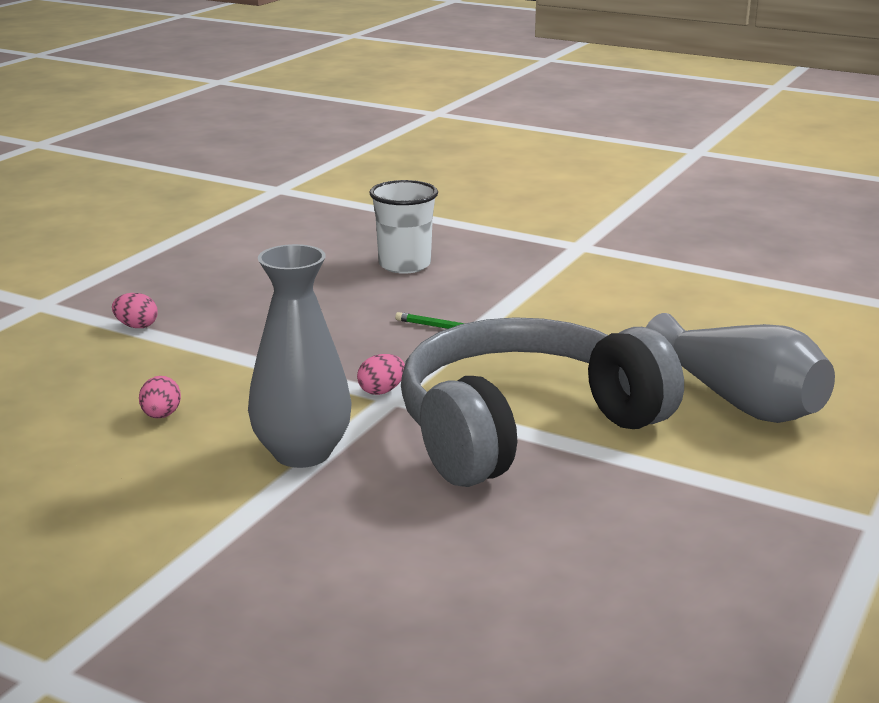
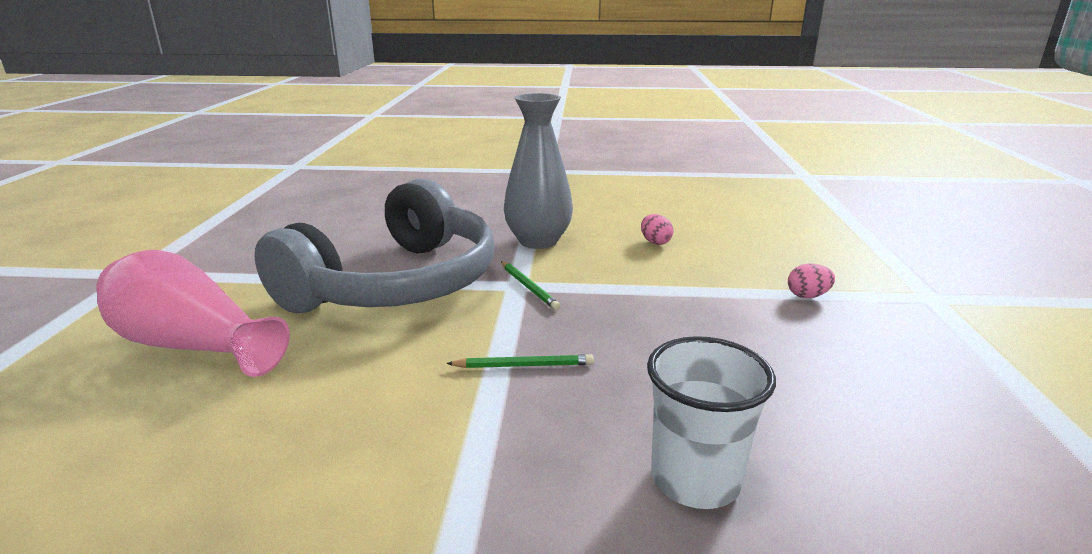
camera: 155 degrees right, 0 degrees up
(381, 391) = (529, 287): pink egg -> green pencil
(739, 401) = (192, 346): grey vase -> pink vase

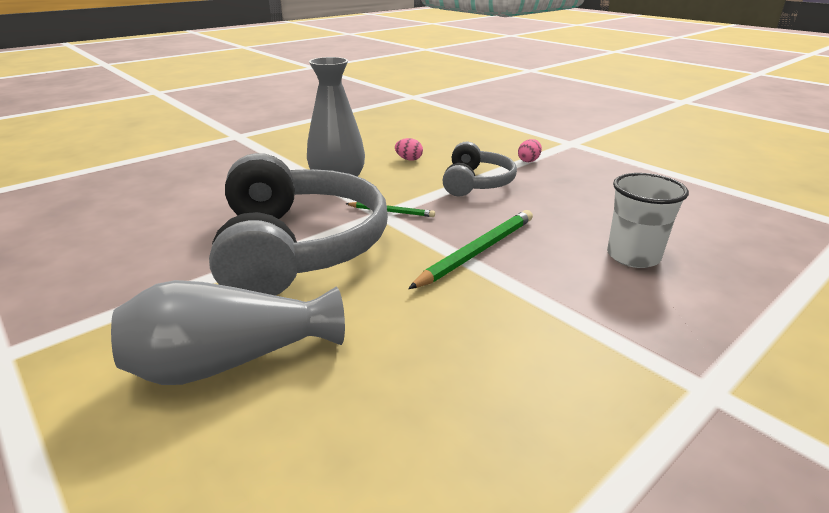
camera: 45 degrees left, 5 degrees up
(192, 346) = (230, 361): pink vase -> grey vase
(523, 365) = (477, 251): green pencil -> green pencil, size x1.83
(679, 295) = (476, 183): none -> grey headphones

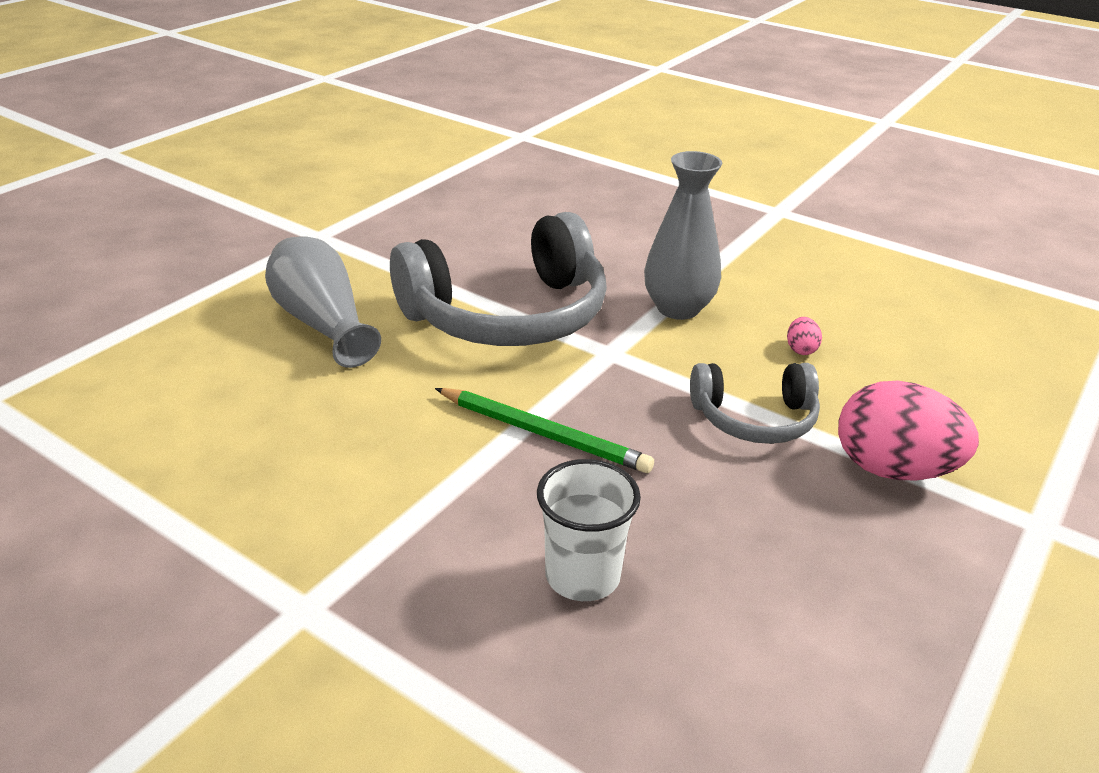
camera: 75 degrees right, 5 degrees up
(391, 211) = (618, 359): green pencil -> none
(529, 160) = (892, 469): pink egg -> pink egg, size x2.43

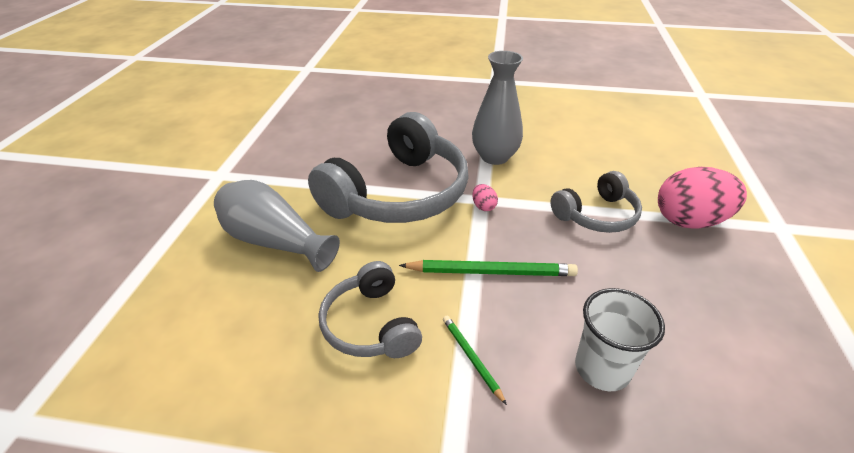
camera: 25 degrees left, 5 degrees up
(356, 437) = (370, 324): none -> grey headphones
(437, 507) = (471, 358): none -> green pencil
(801, 349) = (580, 162): pink egg -> pink egg (483, 206)

